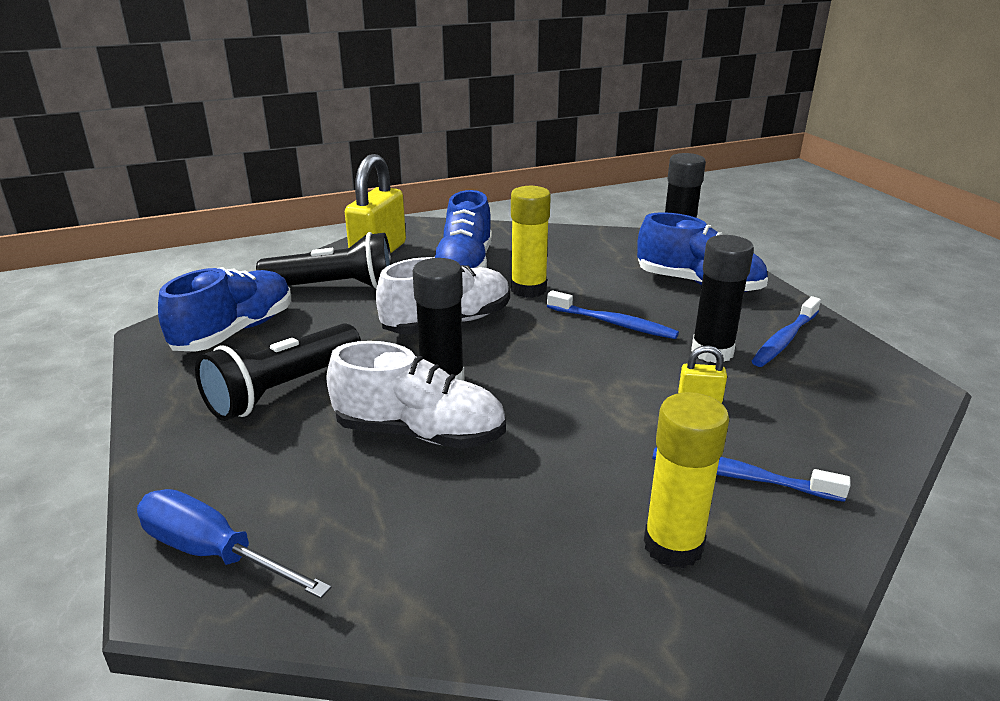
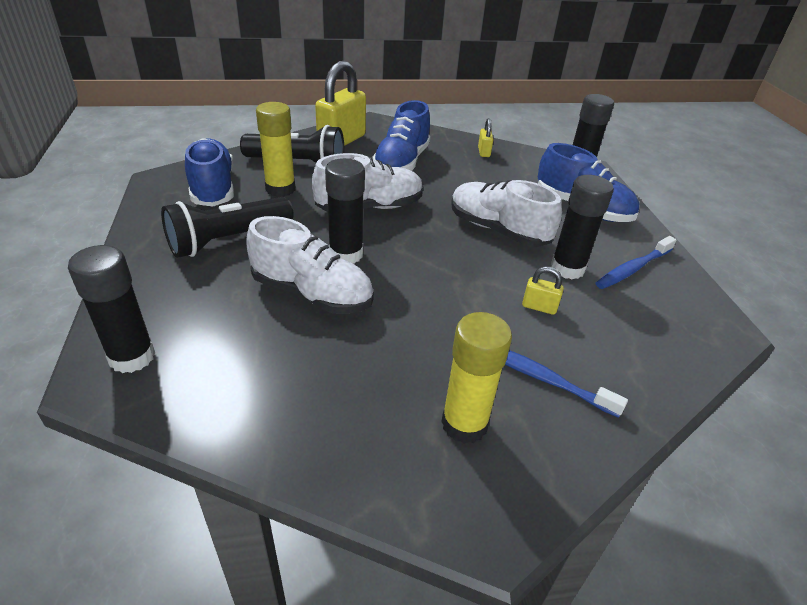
camera: 10 degrees right, 10 degrees up
(213, 553) = (132, 357): blue screwdriver -> black glue stick
(235, 332) = (213, 188): blue shoe -> blue shoe turned 60 degrees counterclockwise
(528, 289) = (443, 190): yellow glue stick -> yellow glue stick (280, 189)
(557, 241) = (483, 152): none -> yellow padlock
(613, 323) = (498, 230): blue toothbrush -> white shoe

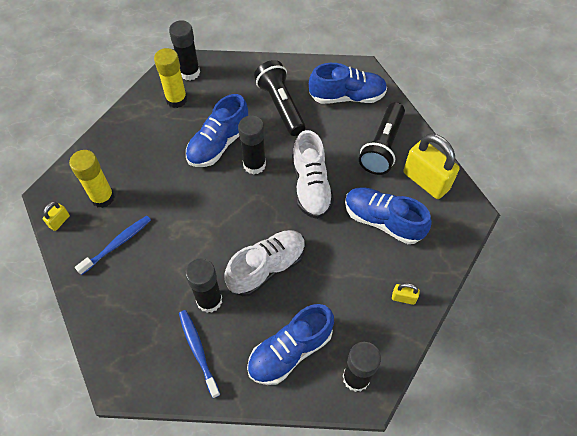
camera: 105 degrees right, 20 degrees up
(280, 189) = (342, 134): yellow glue stick -> yellow glue stick (176, 99)
(312, 293) = (218, 144): white shoe -> blue shoe
(539, 307) = (174, 264): yellow padlock -> yellow padlock (59, 221)

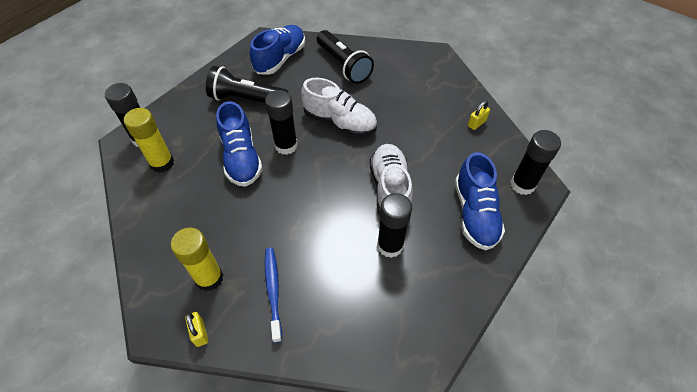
camera: 55 degrees left, 5 degrees down
(198, 351) = (432, 279): blue toothbrush -> none
(383, 221) = (406, 99): blue shoe -> none
(426, 181) = (393, 60): yellow padlock -> none

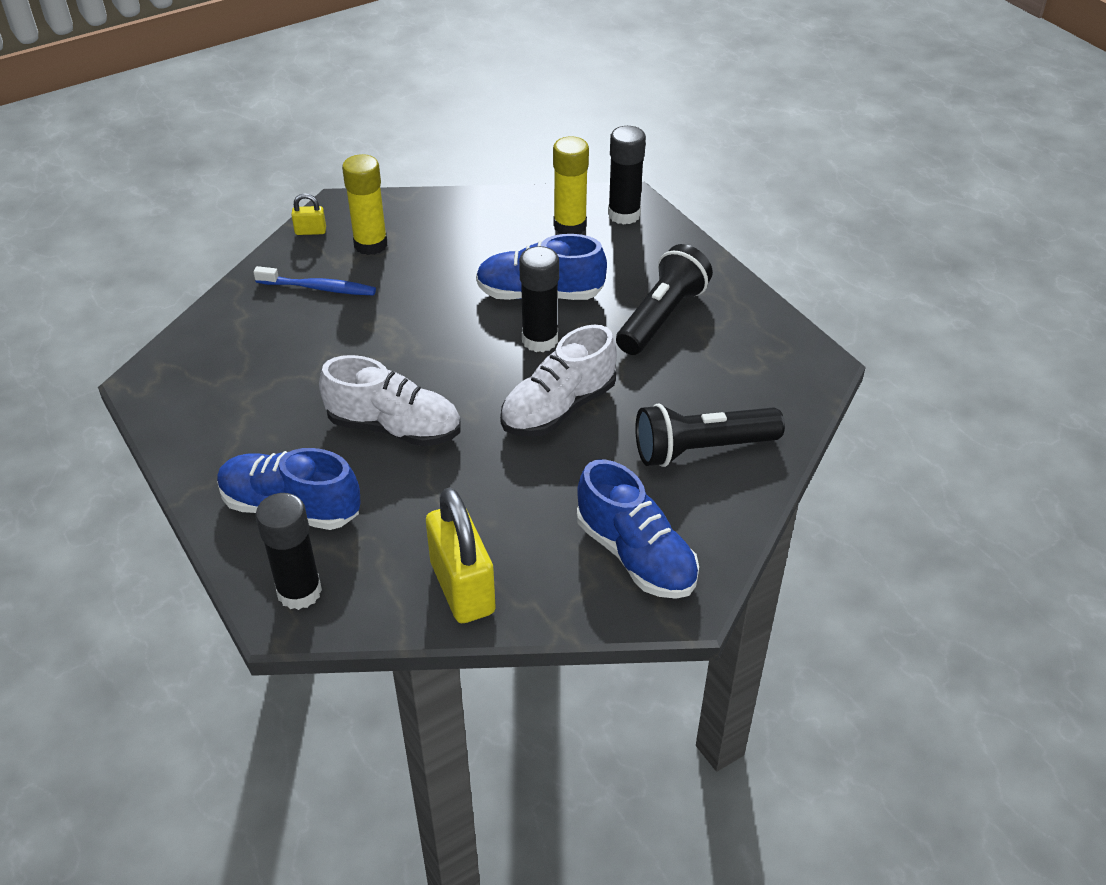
camera: 110 degrees right, 10 degrees down
(280, 59) = (751, 372): blue shoe -> blue shoe (635, 555)
(390, 245) = (305, 400): black glue stick -> none
(476, 123) = (462, 588): yellow padlock -> yellow padlock, size x2.23

